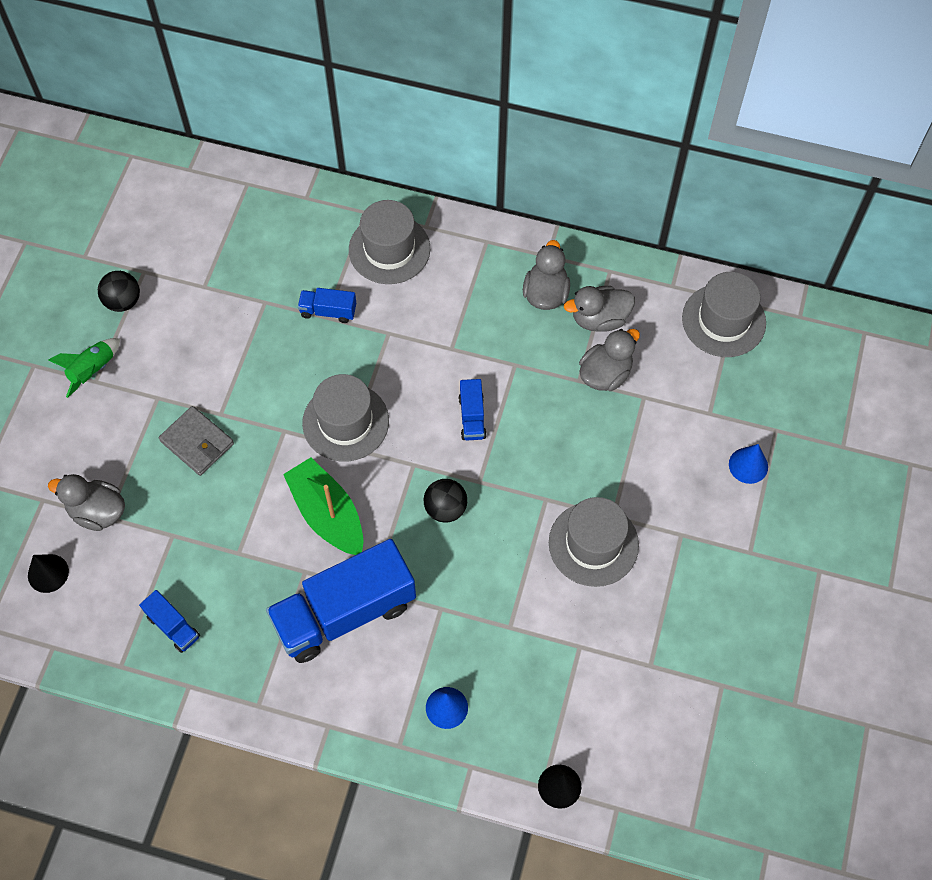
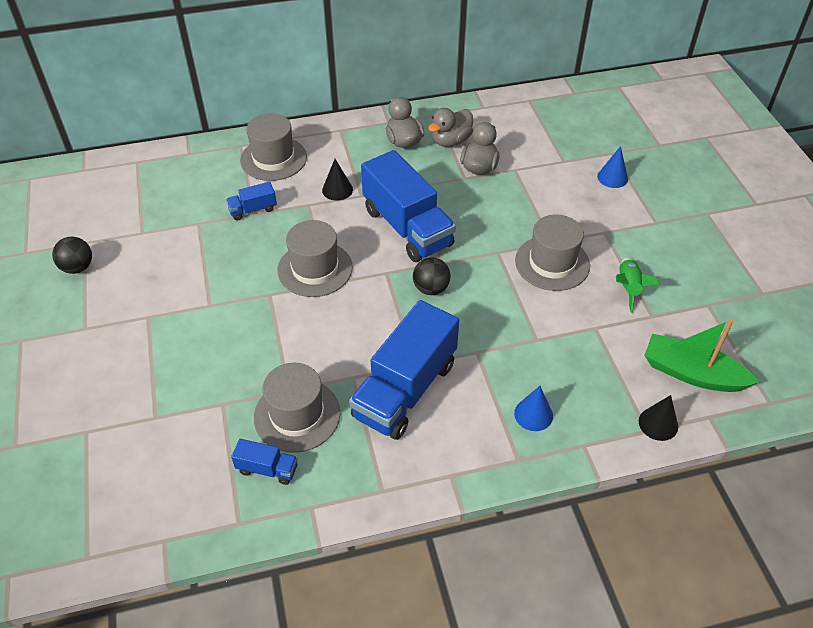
camera: 30 degrees left, 15 degrees down
(48, 573) = (124, 484): black cone -> black cone (337, 190)
(92, 370) = (78, 322): green rocket -> green rocket (628, 288)
(97, 511) = (143, 417): grey duck -> none
(197, 442) = (202, 331): grey wallet -> none
(327, 514) = (343, 332): green boat -> green boat (692, 373)
(472, 417) = (407, 227): blue truck -> blue truck, size x2.28
(723, 320) = (530, 112): grey hat -> grey hat (297, 415)

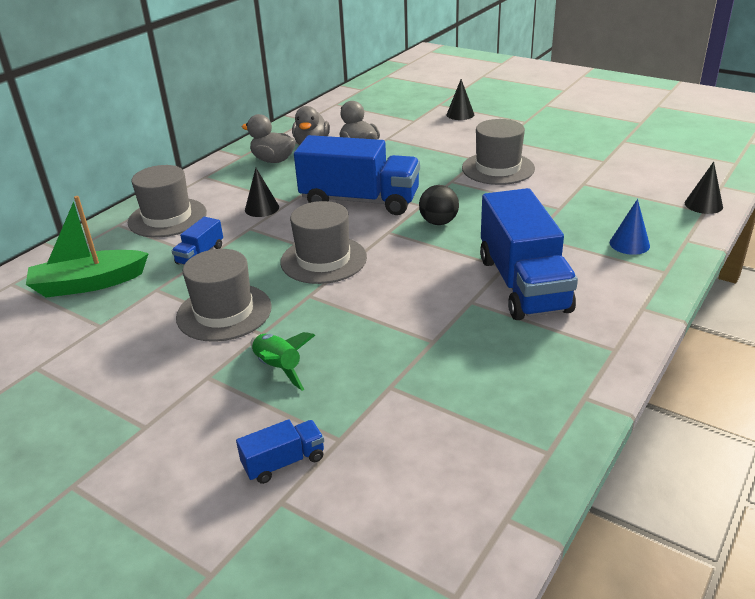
camera: 40 degrees left, 15 degrees down
(77, 267) = (58, 389): black ball -> none
(267, 469) = (506, 400): blue truck -> blue truck (284, 462)
(297, 415) = (468, 351): grey hat -> grey hat (224, 312)
(612, 177) = (460, 114): blue cone -> black cone
(628, 288) = (566, 156): green rocket -> green rocket (278, 368)
(692, 373) = (675, 173): green boat -> green boat (89, 283)

